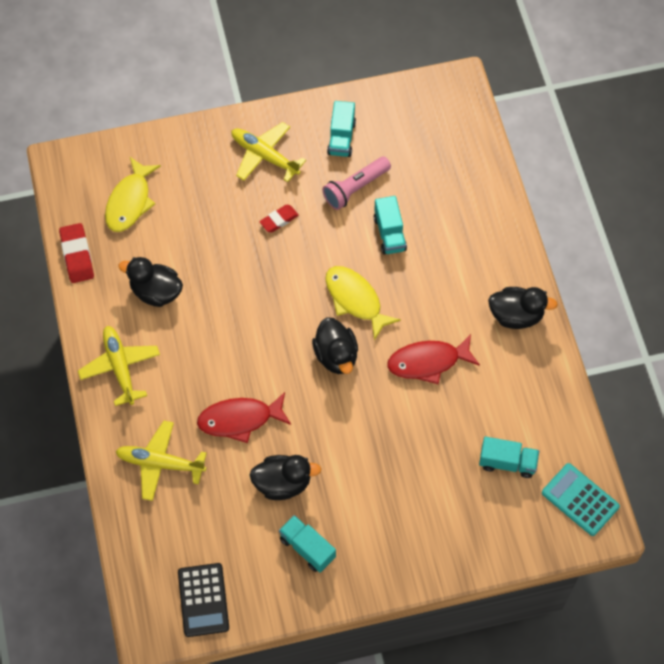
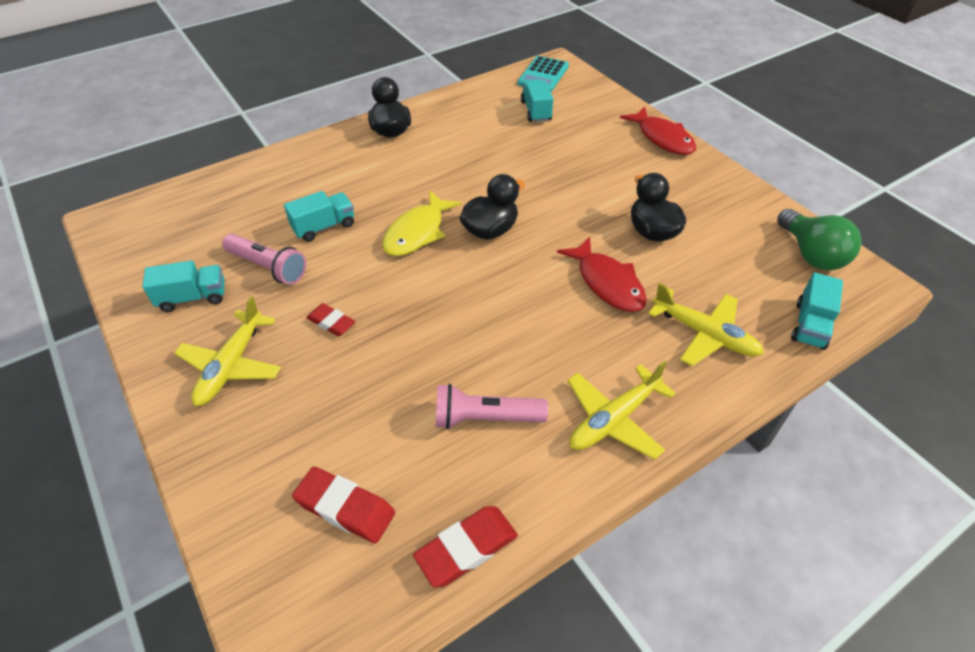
camera: 110 degrees left, 15 degrees down
(130, 202) = (345, 508): yellow fish -> red eraser
(156, 292) = (485, 418): black duck -> pink flashlight
(160, 463) = (705, 334): yellow plane -> yellow plane turned 45 degrees counterclockwise
(203, 600) = (811, 254): black calculator -> green light bulb
(307, 548) = (700, 200): turquoise truck -> turquoise truck (810, 325)
(428, 362) = (465, 170): red fish -> red fish (662, 138)

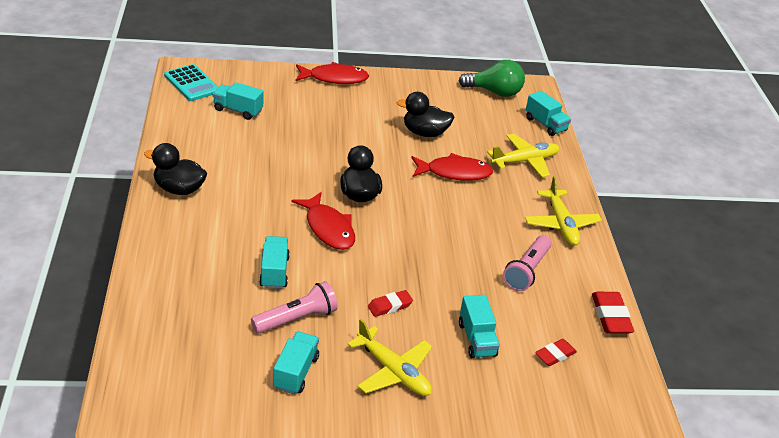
camera: 65 degrees left, 10 degrees down
(325, 416) = (476, 339): none -> turquoise truck
(345, 508) = (555, 355): red eraser -> red eraser, size x0.66
(417, 232) = (328, 228): yellow fish -> red fish

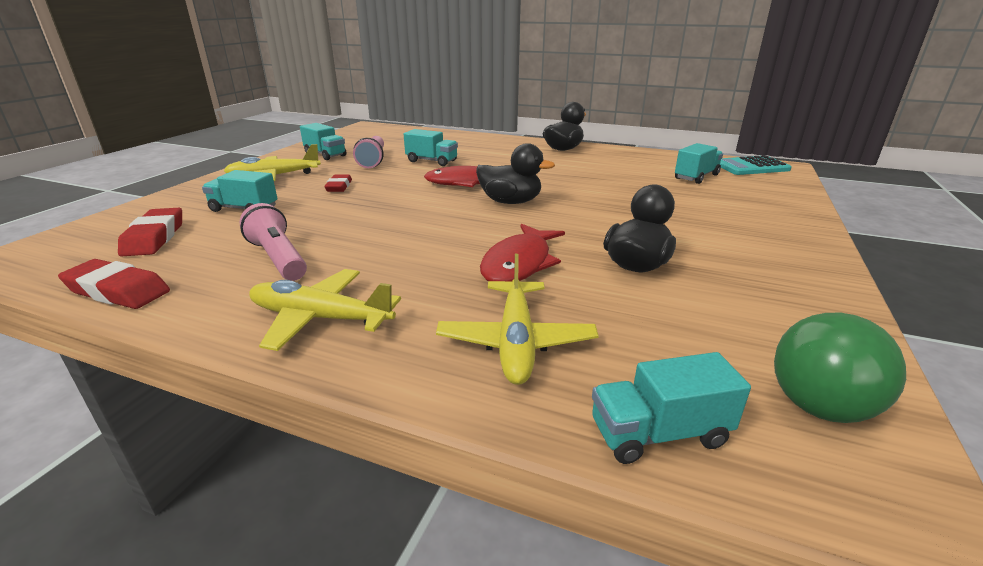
camera: 120 degrees right, 10 degrees down
(334, 78) = (800, 232): red fish -> none
(555, 355) = (154, 238): red eraser -> red eraser, size x1.52

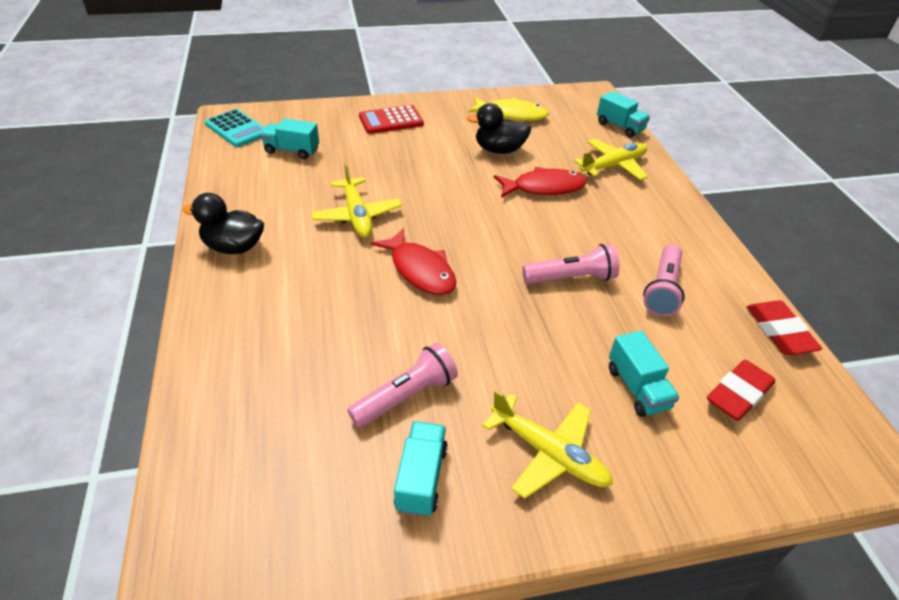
camera: 125 degrees left, 15 degrees up
(320, 318) = (678, 229): yellow plane -> yellow plane (357, 215)
(339, 187) = (518, 359): red eraser -> none
(368, 226) = (571, 278): none -> pink flashlight
(431, 161) = (366, 336): turquoise truck -> none
(510, 202) = (446, 226): black duck -> none
(755, 224) = (391, 120): none -> red calculator
(759, 312) = (511, 114): none -> yellow fish
(821, 393) = (557, 102): green light bulb -> none

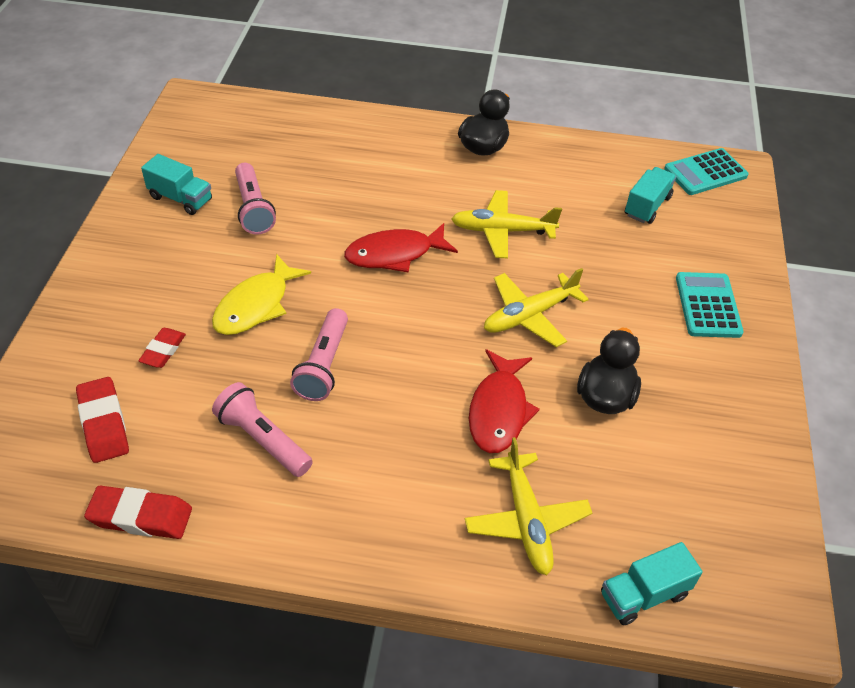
camera: 110 degrees right, 5 degrees up
(391, 120) = (708, 305): red calculator -> turquoise calculator
(511, 114) = (708, 450): yellow fish -> yellow fish (256, 305)
(549, 453) = (149, 268): yellow plane -> yellow plane (529, 315)
(637, 388) = (163, 350): turquoise truck -> red eraser

